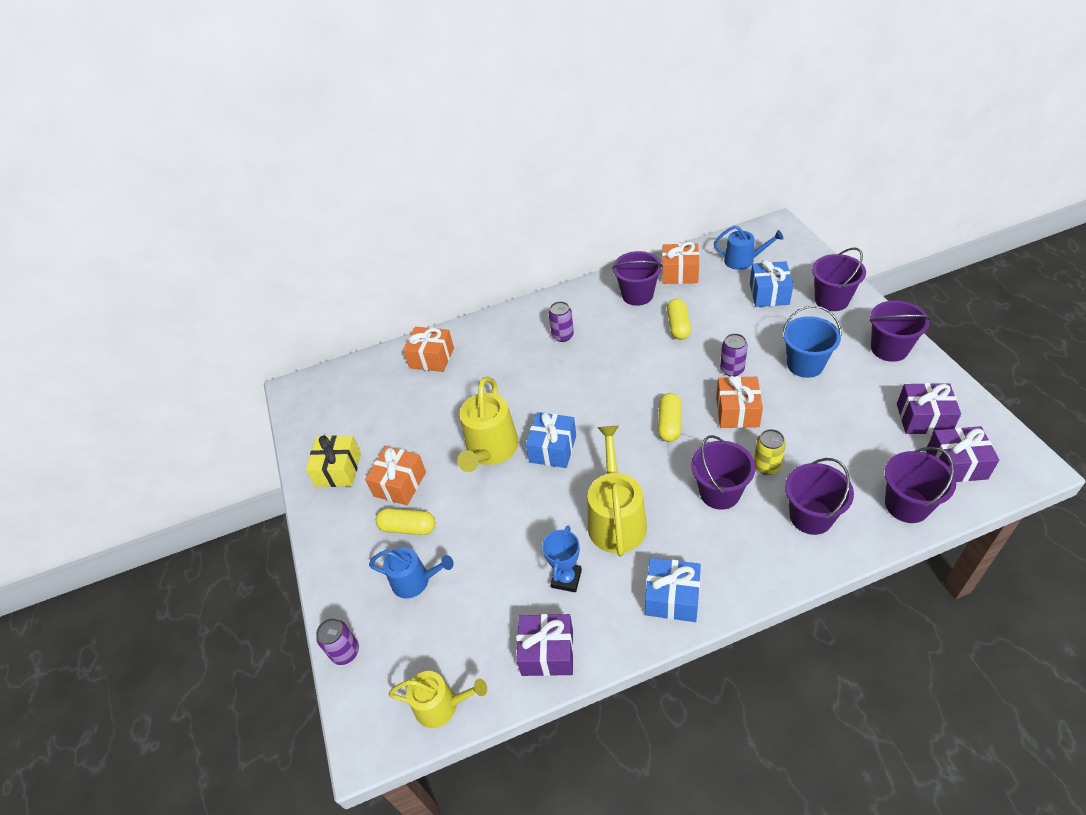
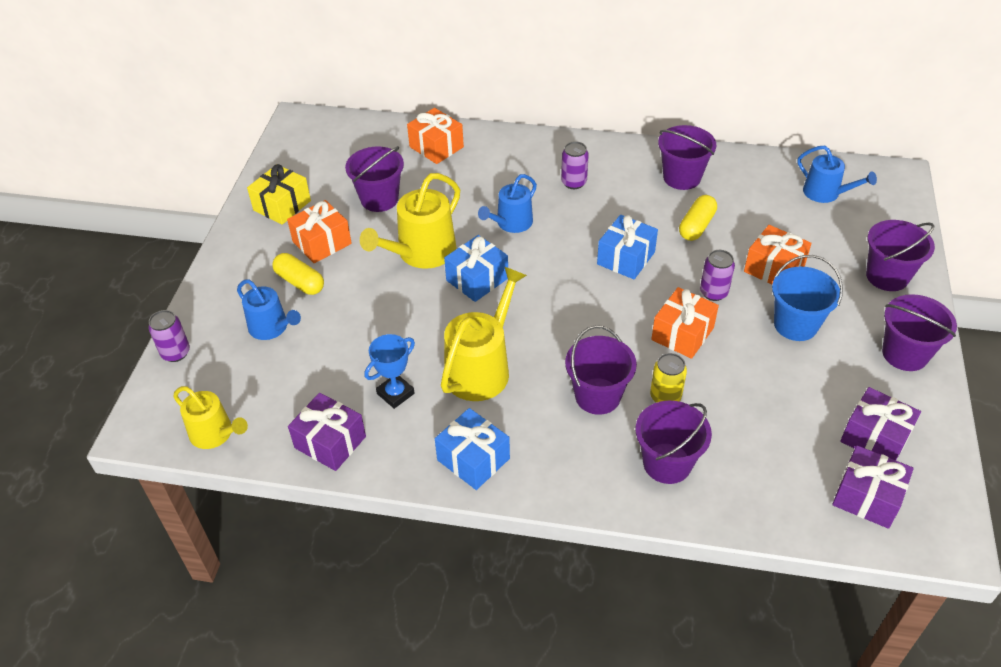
camera: 25 degrees right, 0 degrees up
(542, 390) = (511, 223): none -> blue watering can
(669, 424) = (605, 312): yellow capsule -> none
(680, 273) = (745, 176): orange gift -> orange gift (774, 269)
(769, 294) = (823, 239): blue gift -> blue gift (626, 258)
(907, 505) = (775, 505): purple bucket -> purple bucket (379, 199)

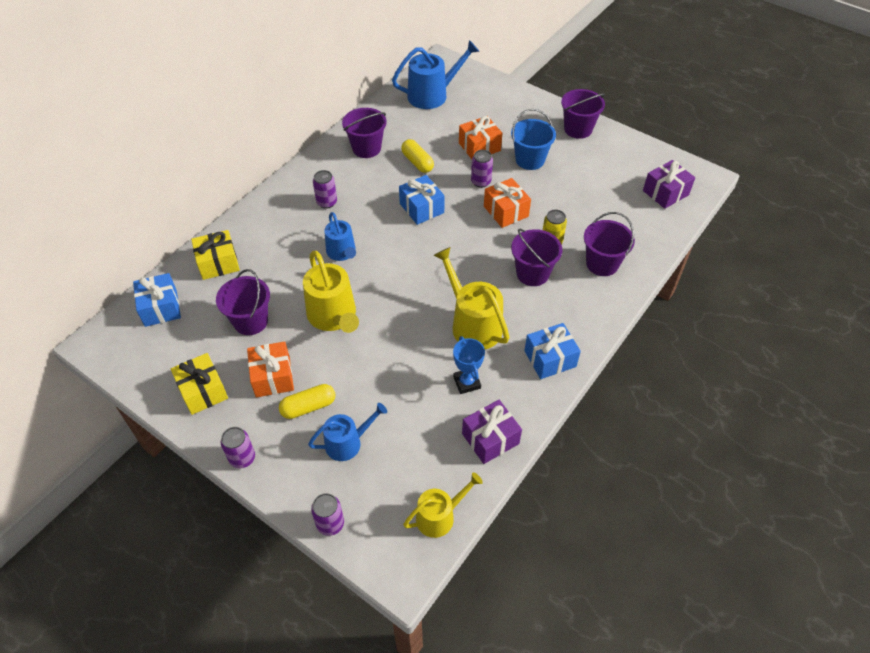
camera: 65 degrees left, 5 degrees up
(222, 263) = (242, 458): none -> purple can
(436, 147) = (218, 263): orange gift -> yellow gift
(477, 279) = (385, 294): blue gift -> blue gift (160, 308)
(825, 193) = (432, 95): blue watering can -> blue watering can, size x1.57
(875, 437) = (628, 170): purple gift -> none
(887, 276) = (517, 106): purple bucket -> none

